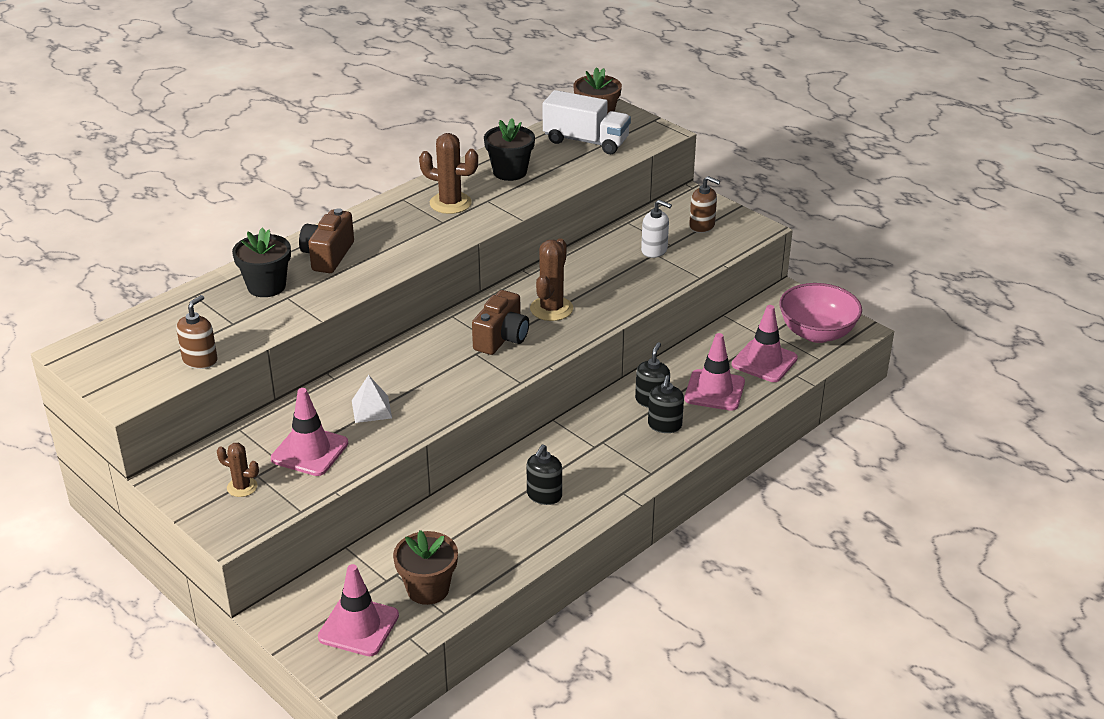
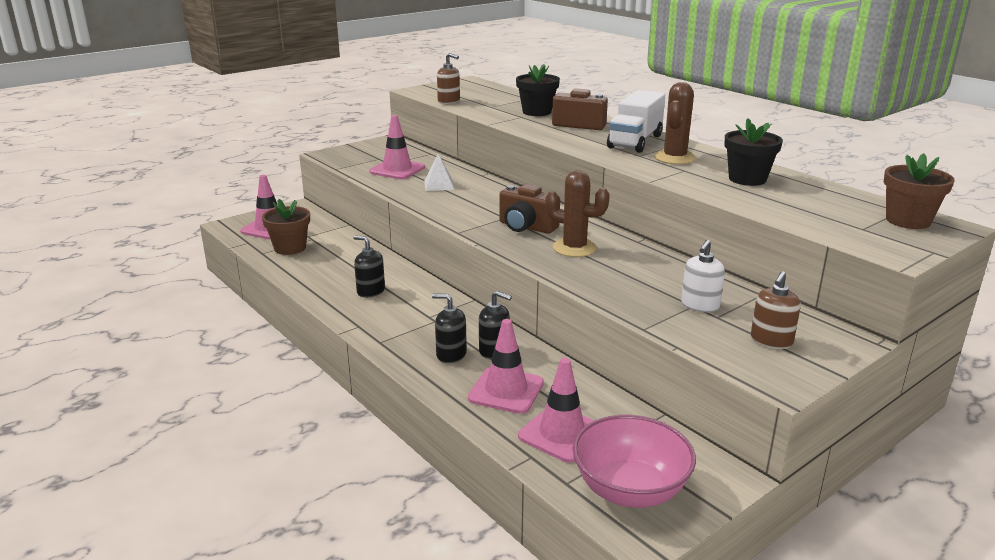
camera: 95 degrees right, 10 degrees down
(242, 487) = (369, 155): brown cactus -> none
(586, 141) = (842, 213): white truck -> white truck (635, 141)

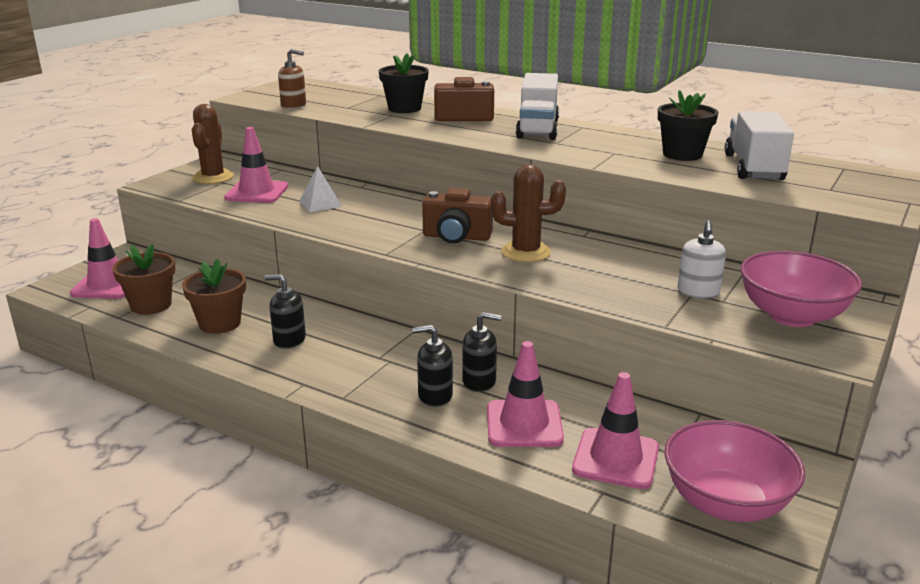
camera: 20 degrees left, 0 degrees up
(674, 158) = (593, 141): brown cactus -> brown cactus (213, 177)
(771, 341) = (792, 316): brown soap dispenser -> pink bowl
(805, 199) = (753, 168): none -> white truck
(908, 221) = (860, 176): brown flower pot -> brown flower pot (220, 323)

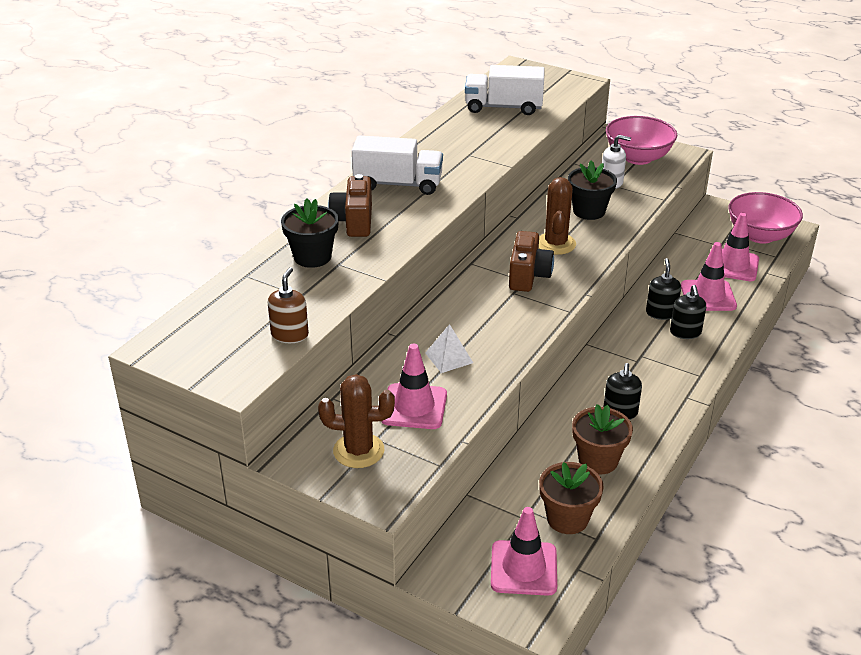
camera: 90 degrees left, 10 degrees up
(682, 154) = (473, 129): black flower pot -> black flower pot (589, 211)

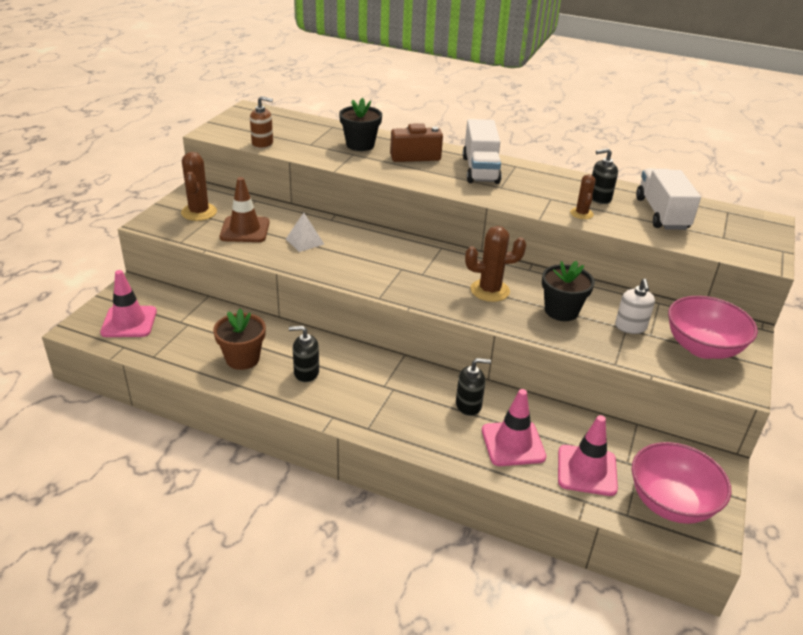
camera: 80 degrees right, 0 degrees up
(414, 407) = (245, 230): pink traffic cone -> brown traffic cone
(502, 144) = (581, 213): none -> brown cactus
(528, 276) = (430, 276): brown camera -> none
(567, 518) = (176, 342): brown flower pot -> none
(685, 332) = (439, 421): black soap dispenser -> black soap dispenser (599, 198)

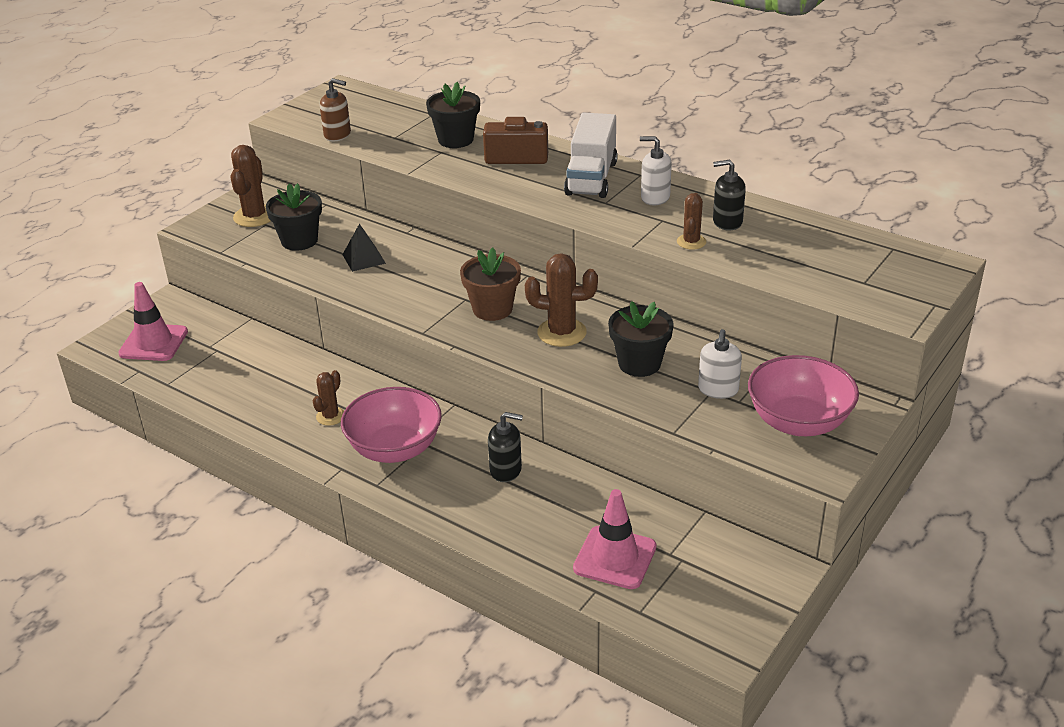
camera: 15 degrees right, 0 degrees up
(242, 359) = (264, 394): brown flower pot -> brown flower pot (492, 309)
(245, 230) = (299, 241): brown traffic cone -> black flower pot
(304, 241) = (363, 259): white pyramid -> black pyramid
(306, 373) = (330, 416): black soap dispenser -> brown cactus
(513, 443) = (539, 519): pink traffic cone -> none
(536, 182) = (655, 197): none -> white soap dispenser
(661, 214) = (799, 247): white truck -> none
(671, 503) = (700, 605): pink bowl -> pink bowl (395, 449)

